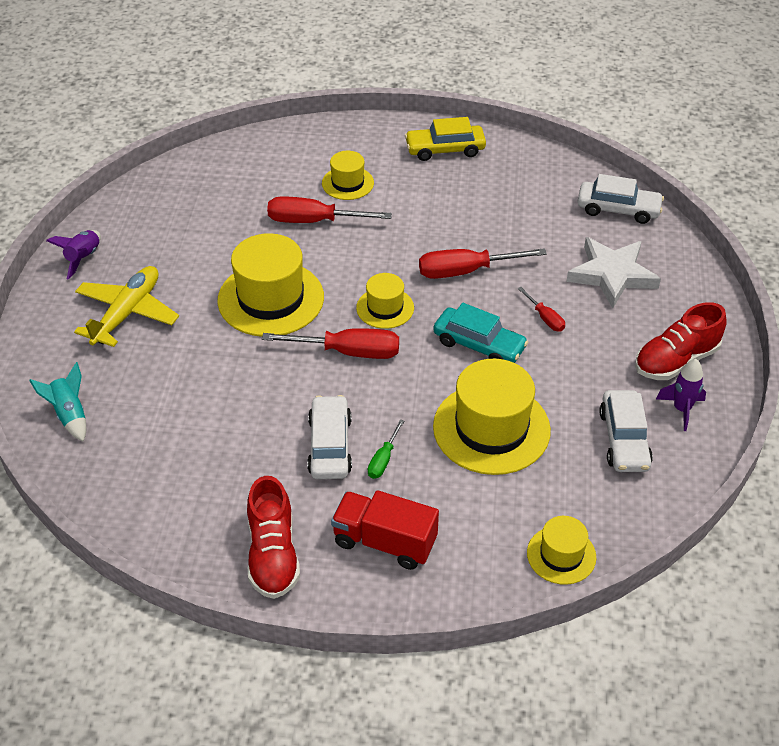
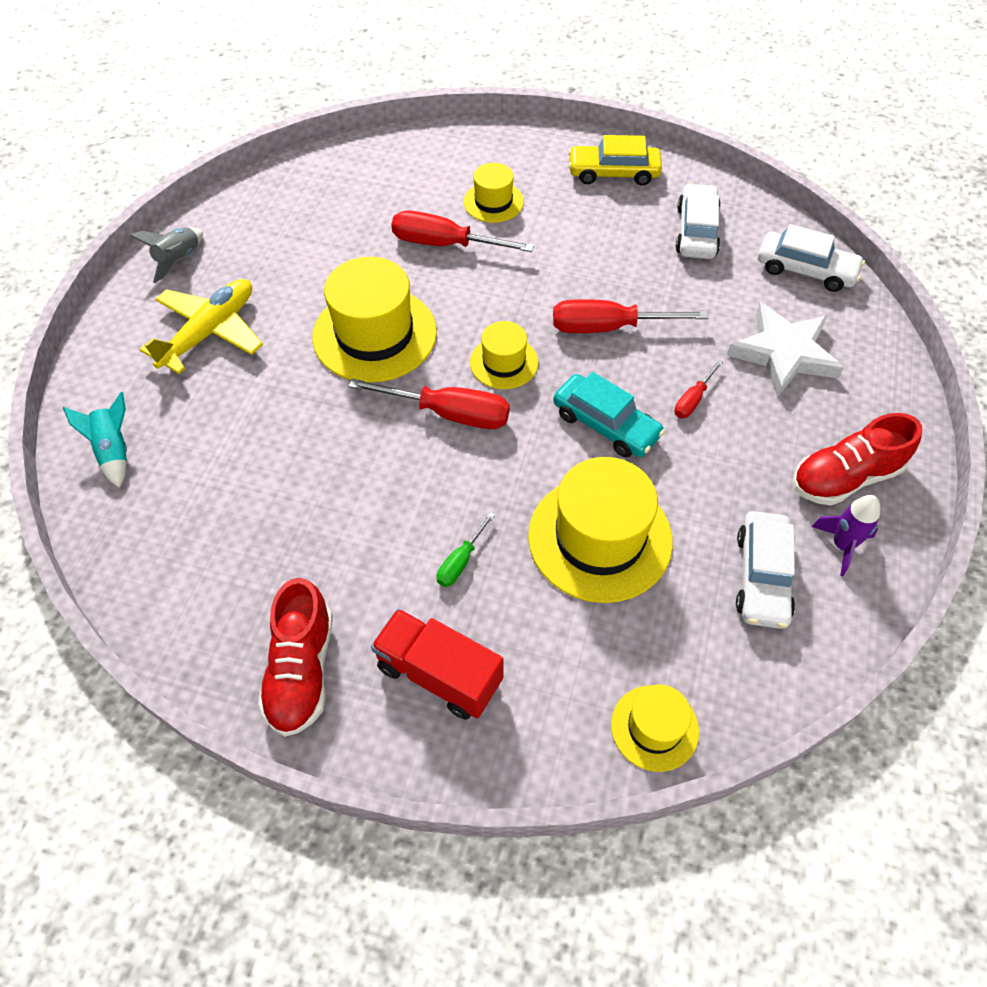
camera: 10 degrees right, 10 degrees up
(83, 258) = (179, 259): purple rocket -> grey rocket
(330, 446) = (401, 533): white car -> white car (696, 231)
(545, 318) = (692, 400): red screwdriver -> red screwdriver turned 60 degrees clockwise

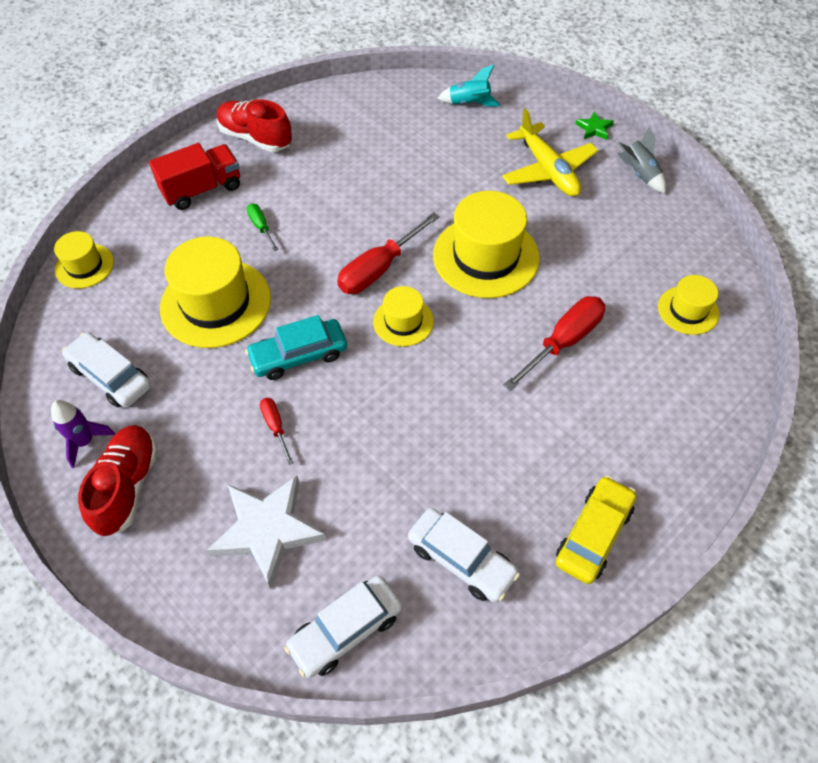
camera: 120 degrees right, 0 degrees up
(115, 317) = (594, 128): none -> green star
(493, 202) = (602, 403): yellow hat -> yellow hat (688, 310)
(607, 327) = (391, 410): red screwdriver -> none

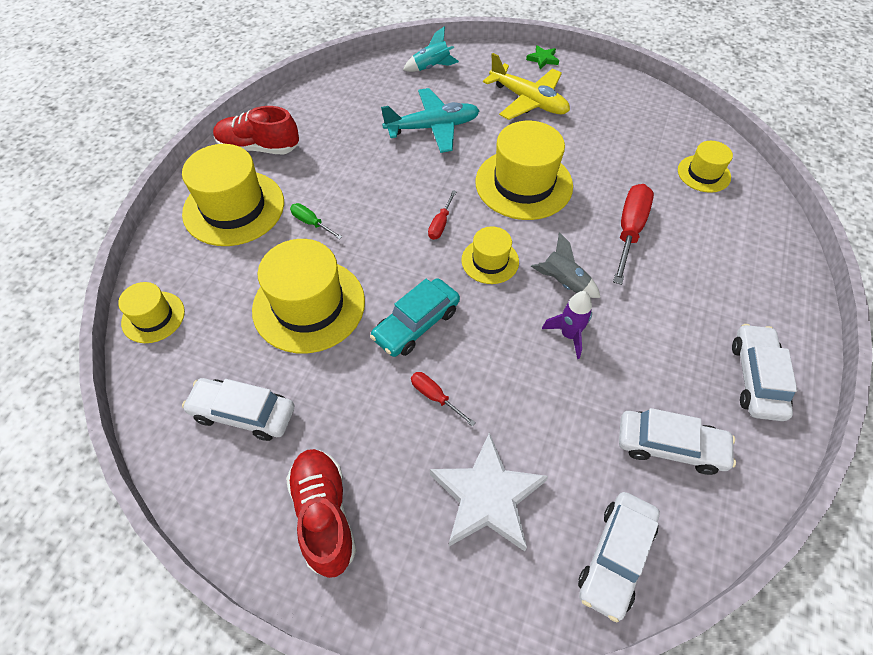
camera: 25 degrees left, 0 degrees up
(85, 442) = (253, 489): purple rocket -> purple rocket (569, 335)
(202, 189) = (234, 208): red truck -> yellow hat
(378, 269) = (440, 224): red screwdriver -> red screwdriver, size x0.52
(431, 168) = (433, 127): none -> turquoise plane
(593, 534) = (756, 378): yellow car -> white car
(639, 174) = (599, 83): grey rocket -> grey rocket (563, 282)

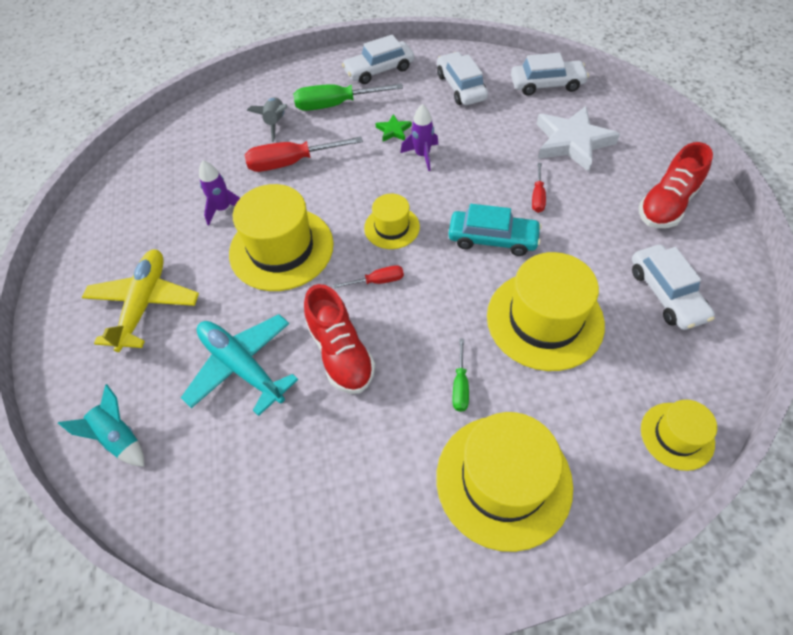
camera: 120 degrees left, 0 degrees up
(259, 148) = (397, 536): red shoe -> red shoe (341, 353)
(543, 59) = (51, 328): green star -> green star (393, 130)
(563, 282) = (377, 177): grey rocket -> grey rocket (275, 123)
(598, 167) = (223, 209): none -> purple rocket
(703, 174) = (190, 145): yellow hat -> none
(705, 303) = (335, 105): none -> green screwdriver

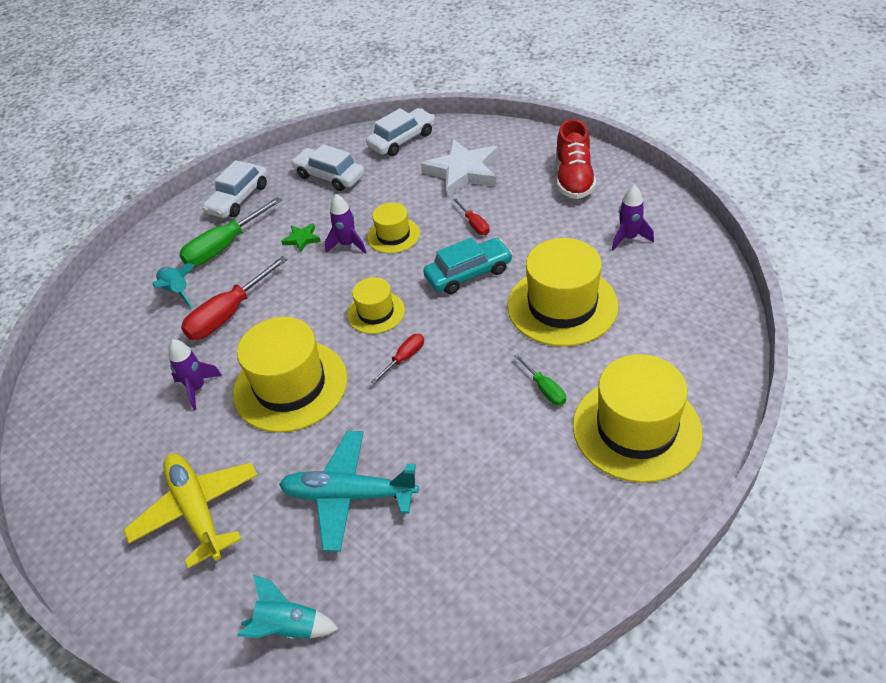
camera: 35 degrees left, 10 degrees down
(275, 123) = (177, 291): grey rocket -> turquoise rocket
(341, 353) = (426, 428): red shoe -> none
(666, 294) = (628, 238): white car -> purple rocket
(677, 436) = (718, 323): yellow hat -> yellow hat (393, 235)

